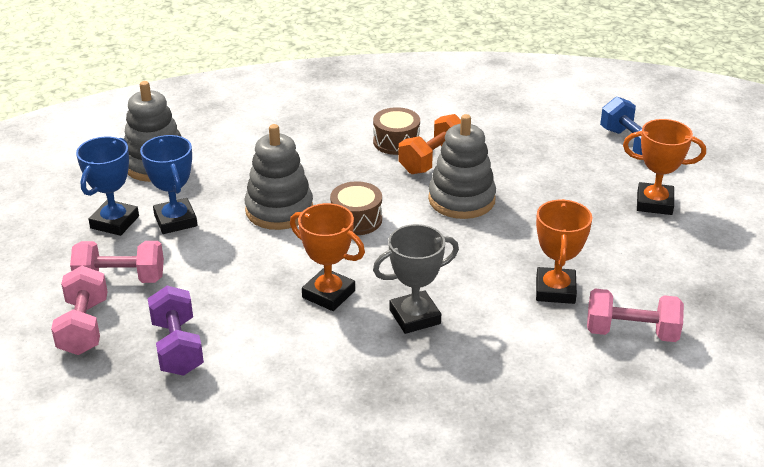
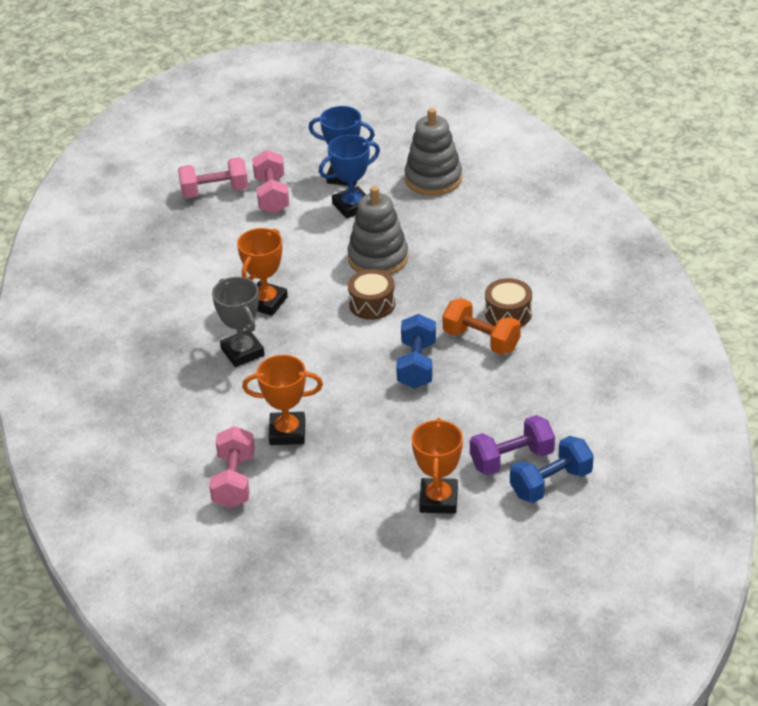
camera: 85 degrees right, 5 degrees up
(177, 347) = (196, 238): purple dumbbell -> purple dumbbell (512, 459)
(461, 199) = (417, 365): grey stacking toy -> blue dumbbell

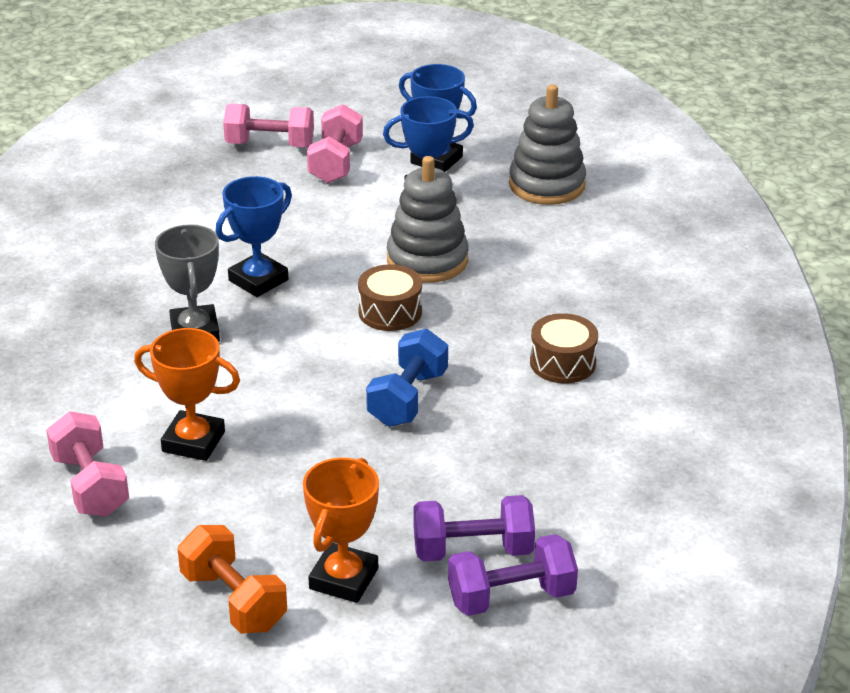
camera: 15 degrees right, 5 degrees down
(234, 481) = (90, 485): pink dumbbell -> pink dumbbell turned 45 degrees counterclockwise
(266, 302) = (258, 280): orange trophy -> blue trophy
(481, 340) = (509, 388): orange dumbbell -> orange dumbbell (234, 600)
(551, 483) = (511, 597): blue dumbbell -> purple dumbbell

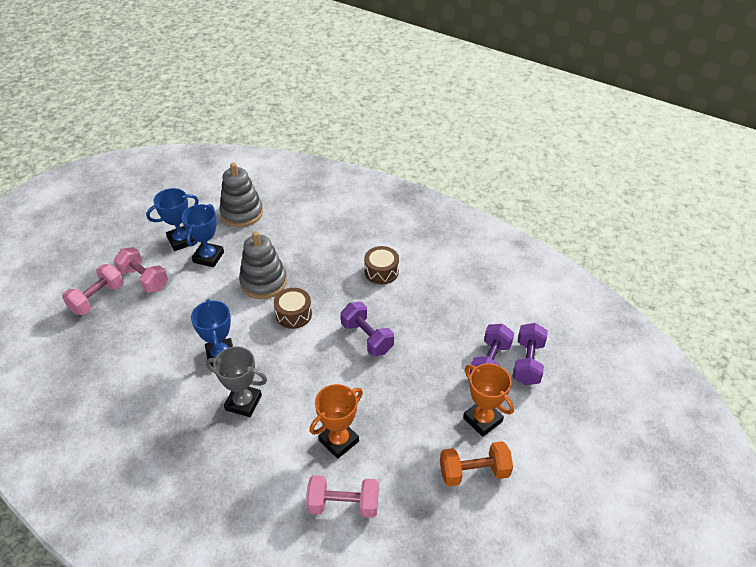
camera: 60 degrees left, 10 degrees up
(407, 398) = (367, 338): blue dumbbell -> purple dumbbell

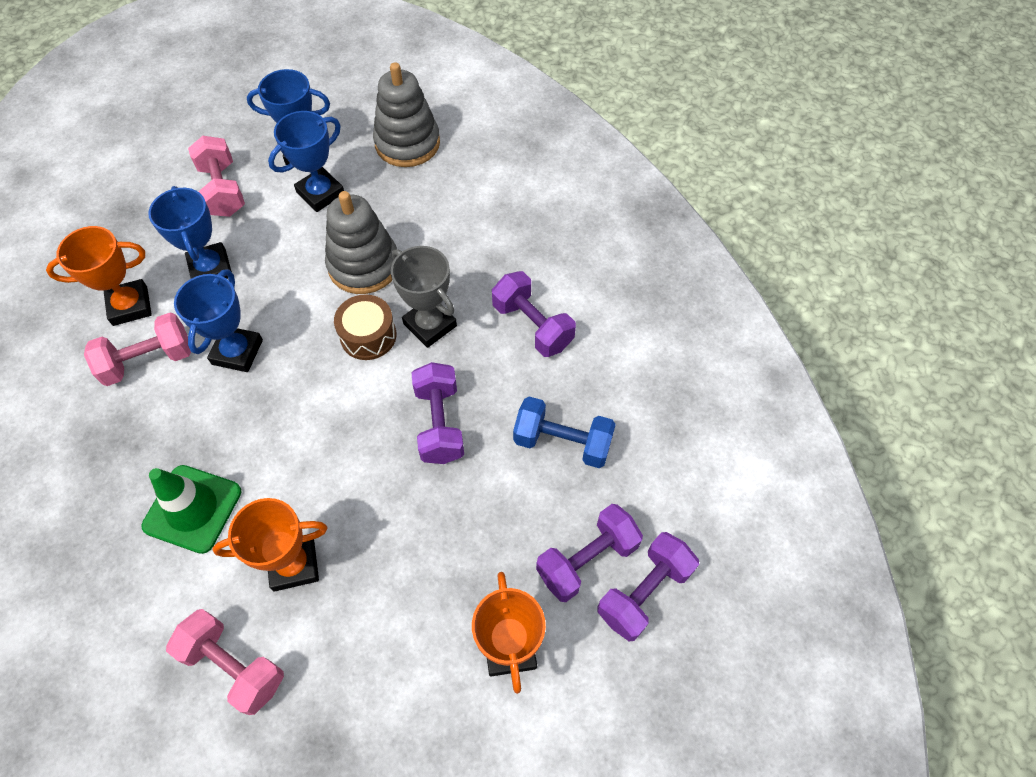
camera: 30 degrees right, 15 degrees up
(97, 298) = (153, 193): pink dumbbell -> pink dumbbell (148, 361)
(131, 362) = (130, 306): none -> orange trophy
(169, 322) = (210, 268): none -> blue trophy
(243, 402) = (218, 437): grey trophy -> grey trophy (430, 325)
(257, 444) = (192, 509): none -> green traffic cone
(381, 271) = (532, 326): brown drum -> purple dumbbell
(438, 317) = (562, 442): none -> blue dumbbell
(474, 472) = (438, 726): orange dumbbell -> none

